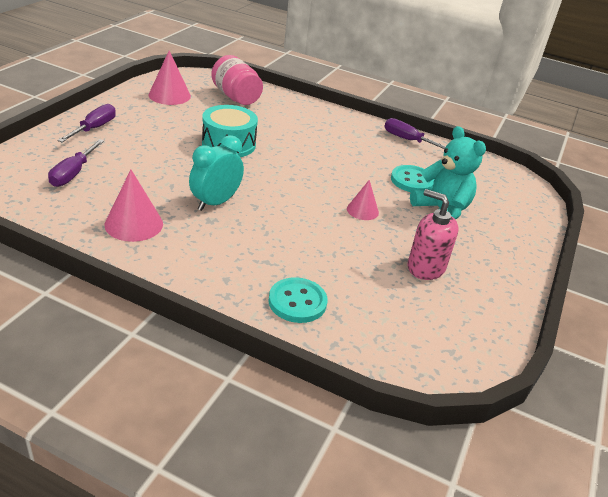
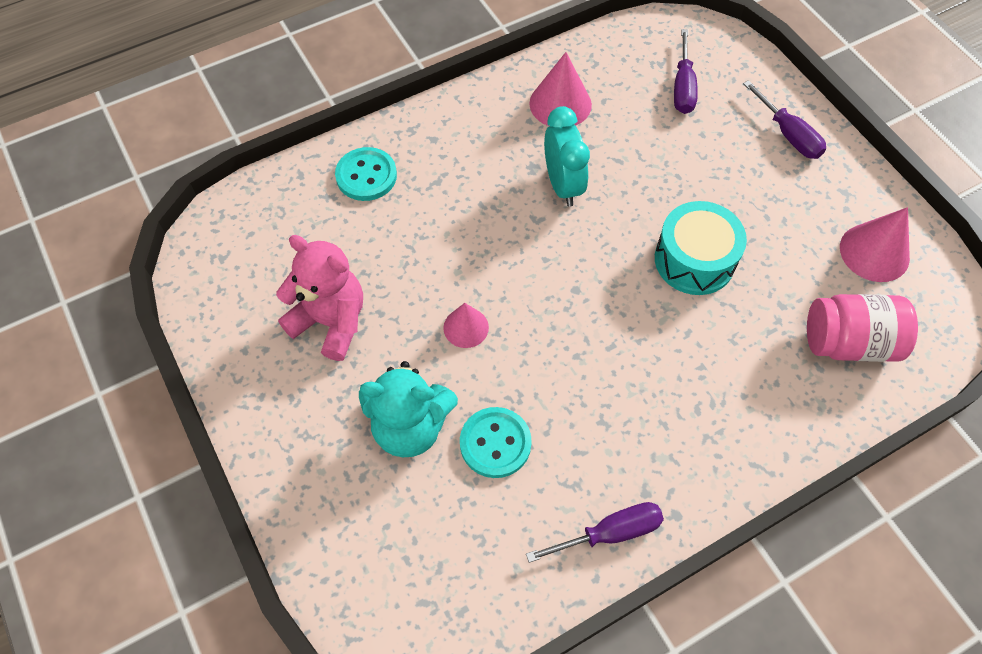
camera: 130 degrees right, 25 degrees up
(73, 173) = (683, 87): purple screwdriver -> purple screwdriver turned 135 degrees counterclockwise
(425, 267) = (331, 322): pink soap dispenser -> pink teddy bear

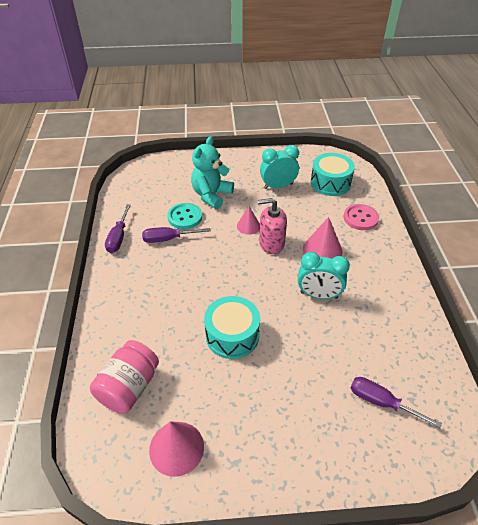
camera: 115 degrees right, 15 degrees down
(285, 242) = (330, 183): none -> turquoise drum
(331, 322) = (278, 186): pink teddy bear -> turquoise clock
(366, 176) = (360, 218): turquoise button -> pink button
(491, 278) = (271, 243): none -> pink soap dispenser
(560, 104) = (387, 320): pink cone -> pink cone (322, 250)
(788, 134) = (307, 453): purple screwdriver -> purple screwdriver (168, 239)

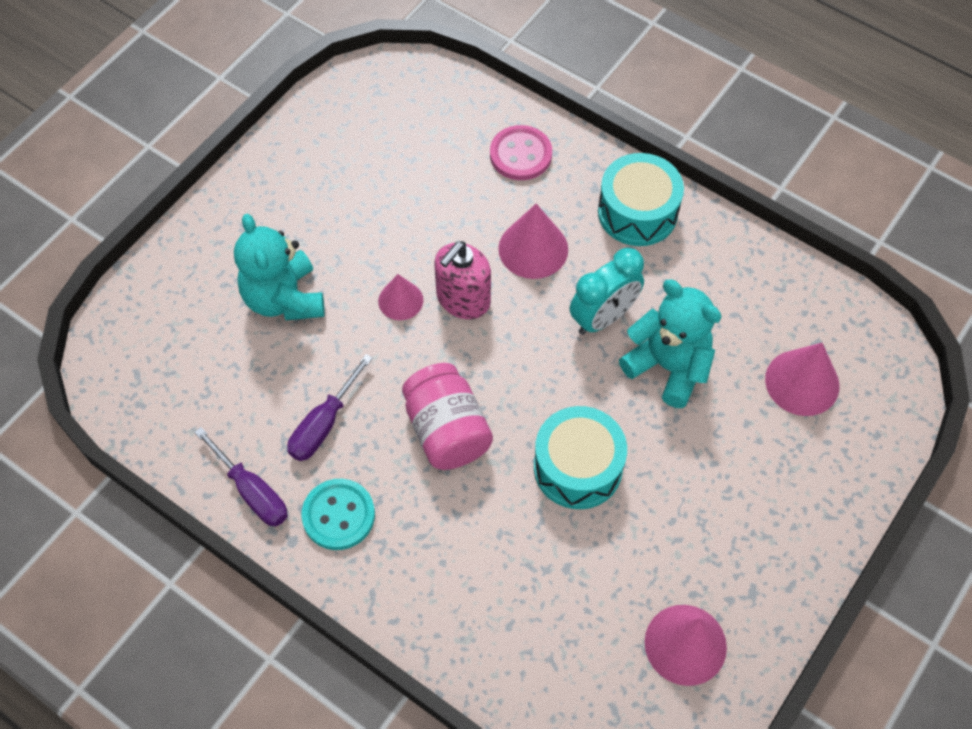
camera: 50 degrees left, 15 degrees up
(129, 387) = (554, 646): pink jar -> pink jar (447, 431)
(185, 217) = (297, 369): turquoise button -> turquoise button (338, 515)
(278, 186) = (355, 197): turquoise clock -> none
(322, 336) = (668, 366): none -> turquoise teddy bear
(330, 183) = (417, 128): turquoise drum -> turquoise drum (637, 212)
(382, 402) = (802, 382): purple screwdriver -> pink cone

